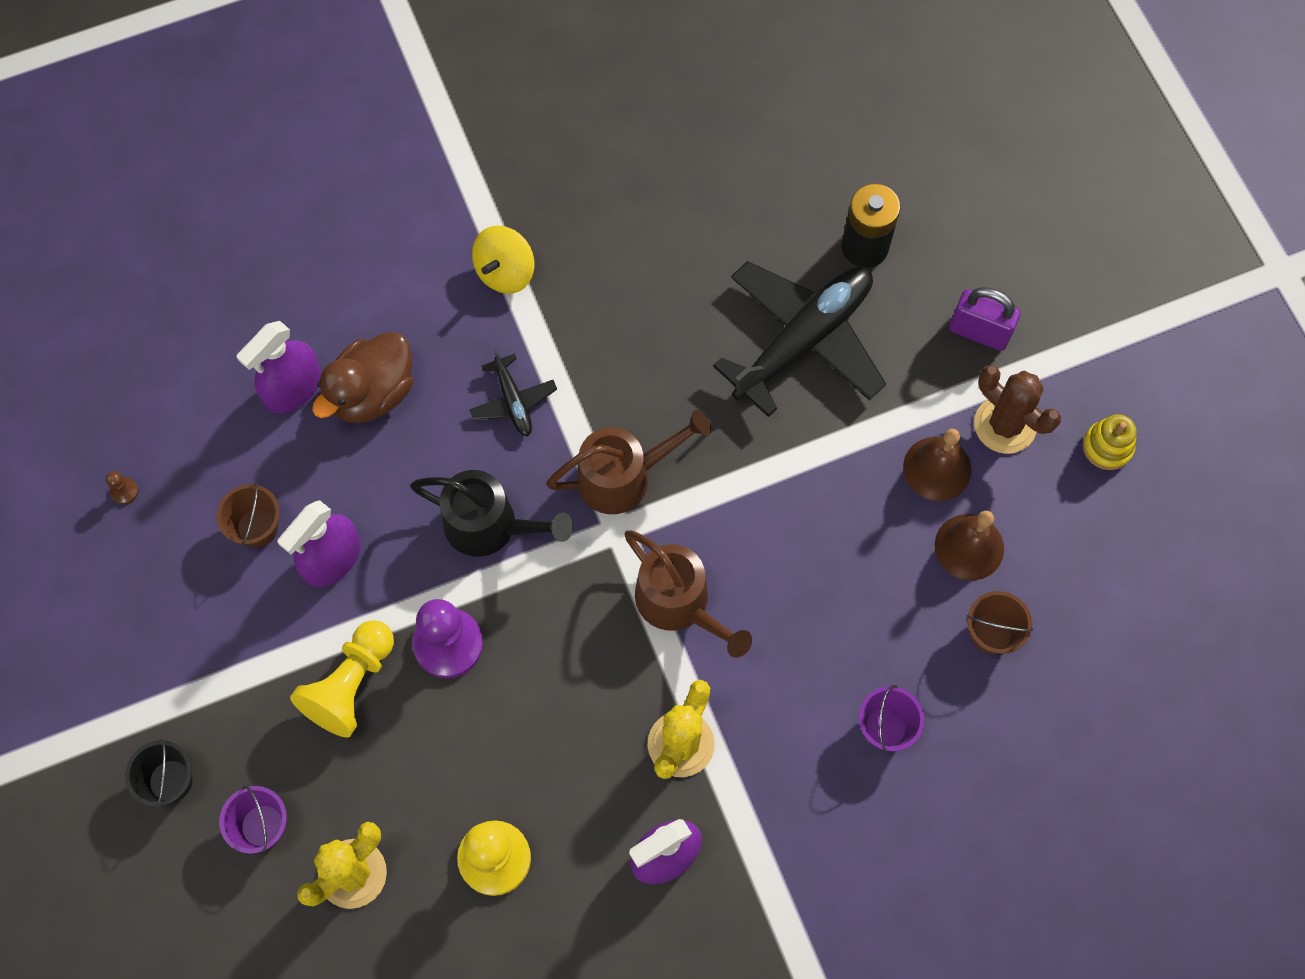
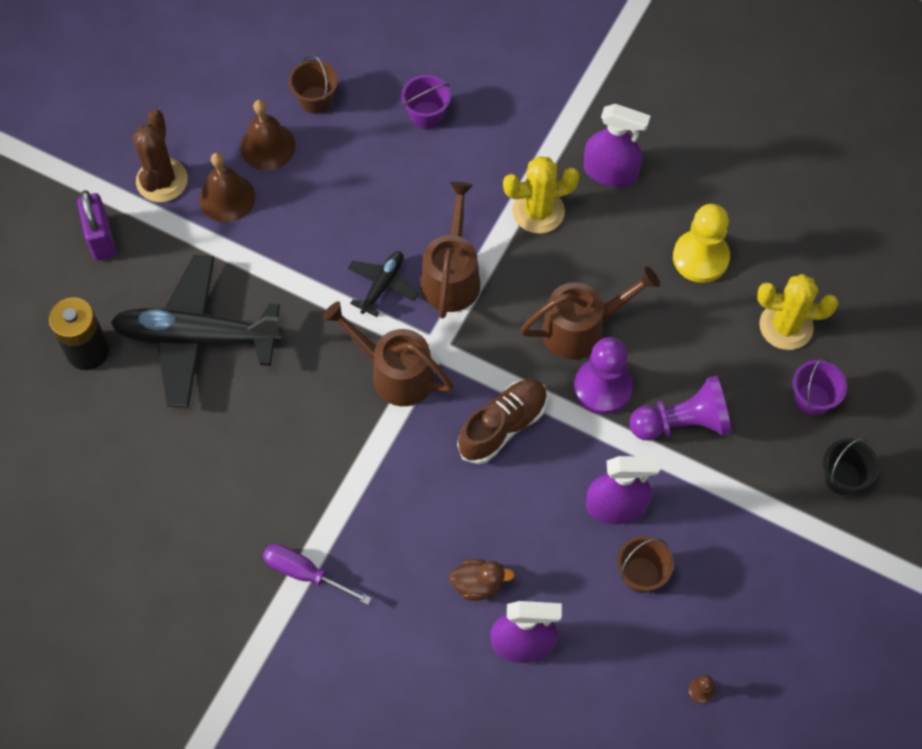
camera: 130 degrees left, 5 degrees down
(351, 685) = (682, 423): yellow pawn -> purple pawn
(372, 393) = (478, 584): brown duck -> brown duck, size x0.58
(491, 526) = (503, 426): black watering can -> brown shoe
(505, 272) = (305, 573): yellow spinning top -> purple screwdriver
(513, 401) = (402, 485): black plane -> black plane (382, 285)
(522, 676) = (582, 328): none -> brown watering can
(1107, 447) = (130, 116): yellow stacking toy -> none

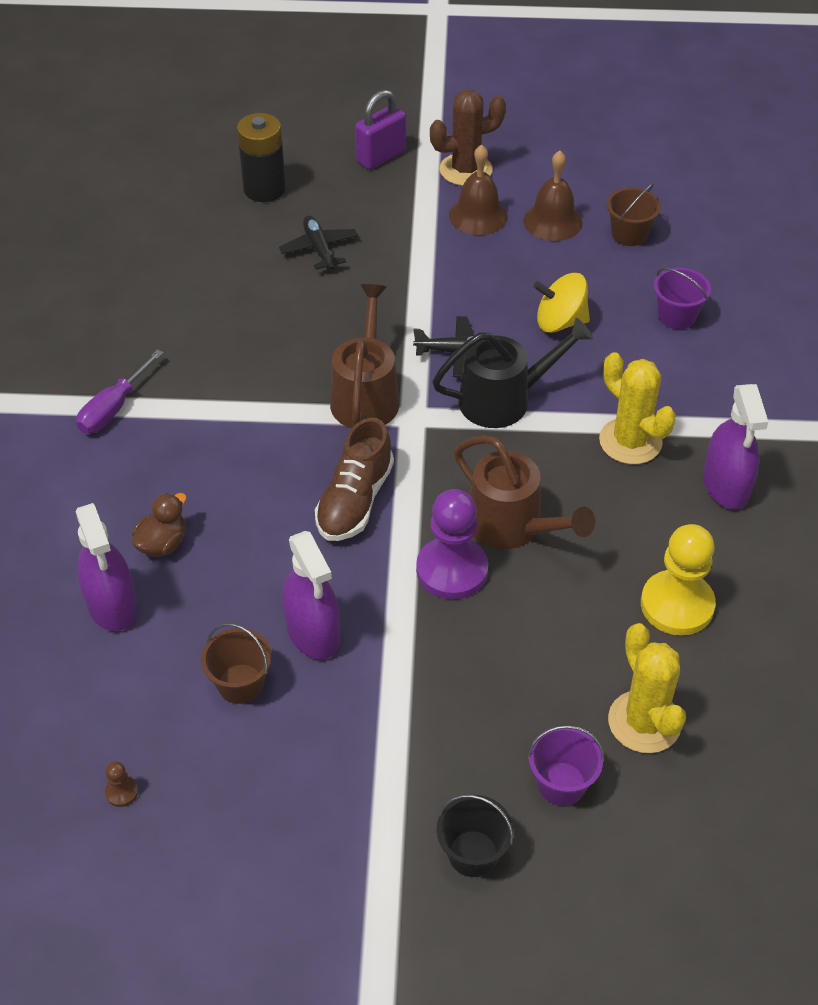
camera: 65 degrees right, 15 degrees down
(196, 338) = (319, 248): black plane -> black plane, size x0.46
(305, 573) = (114, 408): purple screwdriver -> purple screwdriver turned 150 degrees counterclockwise
(388, 197) = (560, 322): none -> yellow spinning top
(452, 275) = (504, 400): brown watering can -> black watering can
(478, 584) = (162, 544): brown duck -> brown duck turned 120 degrees counterclockwise
(503, 426) = (355, 501): brown shoe -> brown shoe turned 90 degrees clockwise
(682, 423) = (451, 659): purple pawn -> none

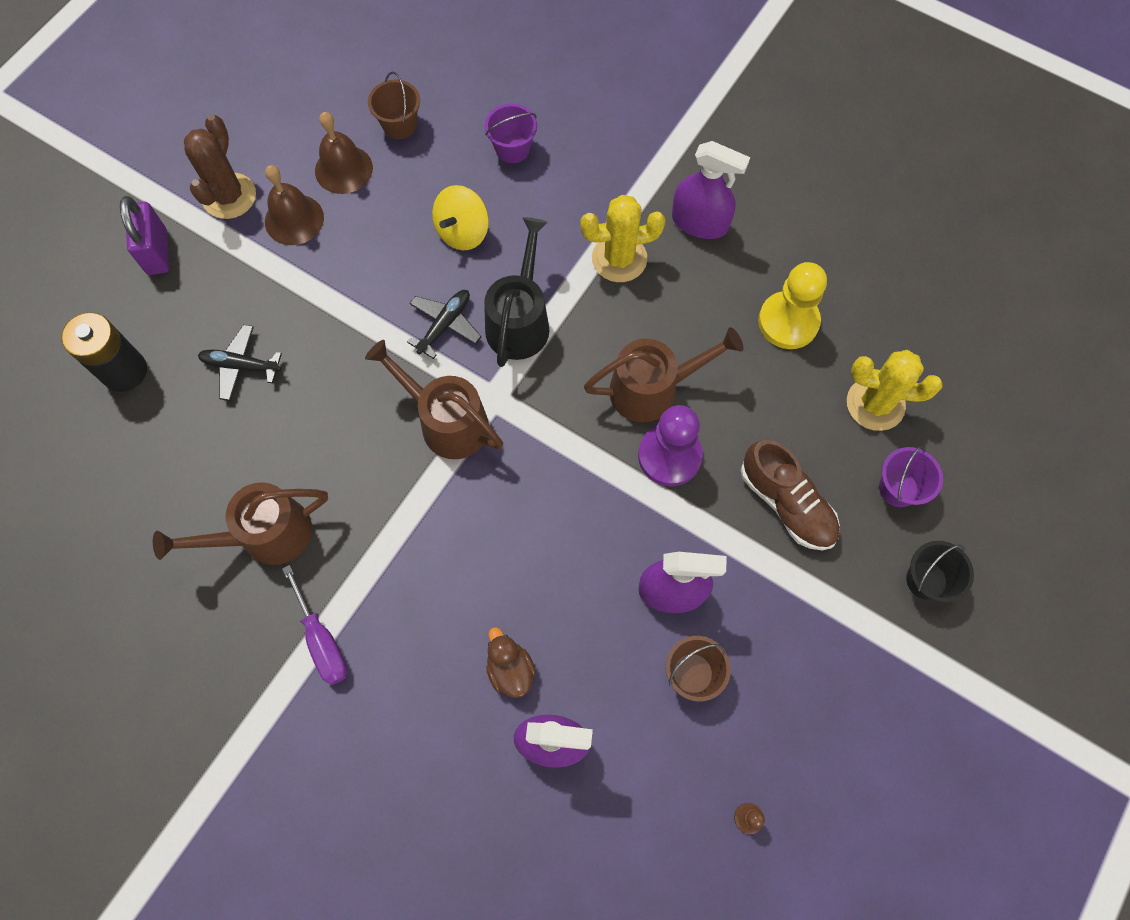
camera: 60 degrees left, 20 degrees up
(182, 332) = (265, 535): none -> brown watering can
(355, 501) = (556, 490): brown shoe -> brown shoe (786, 503)

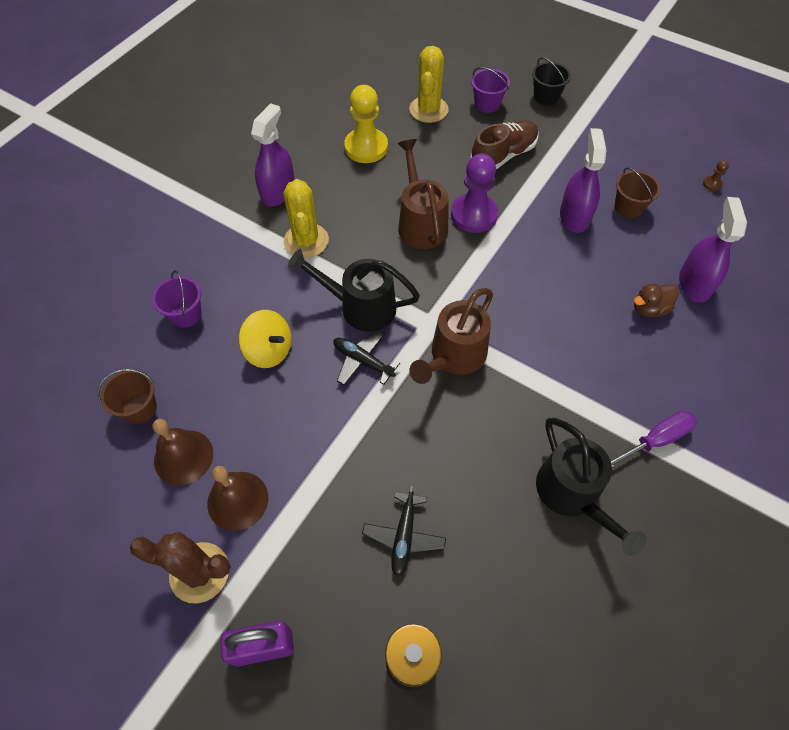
camera: 90 degrees left, 10 degrees down
(265, 535) = (573, 495): brown watering can -> black watering can

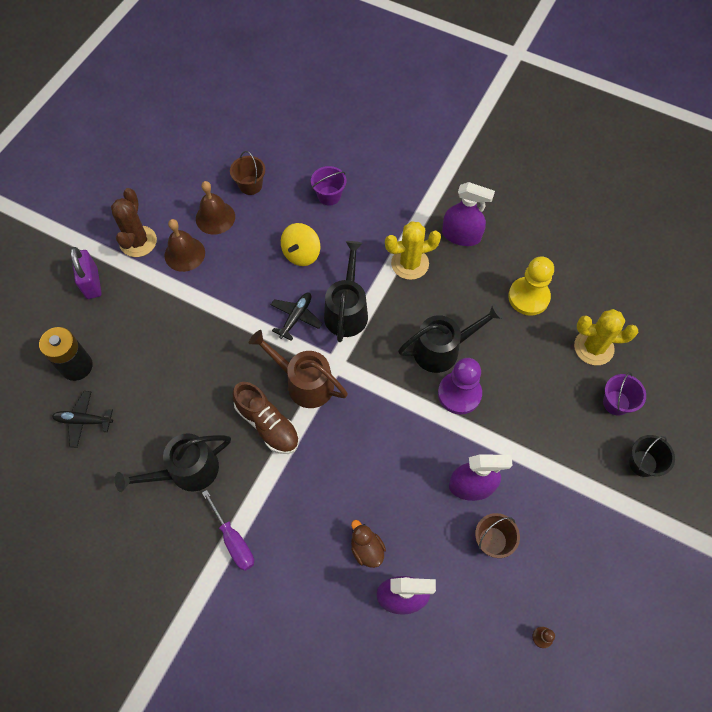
camera: 85 degrees right, 5 degrees up
(404, 536) = (158, 356): black plane -> black plane (83, 421)
(420, 222) = (443, 349): brown watering can -> black watering can
(503, 156) = (542, 419): brown shoe -> brown shoe (268, 424)

